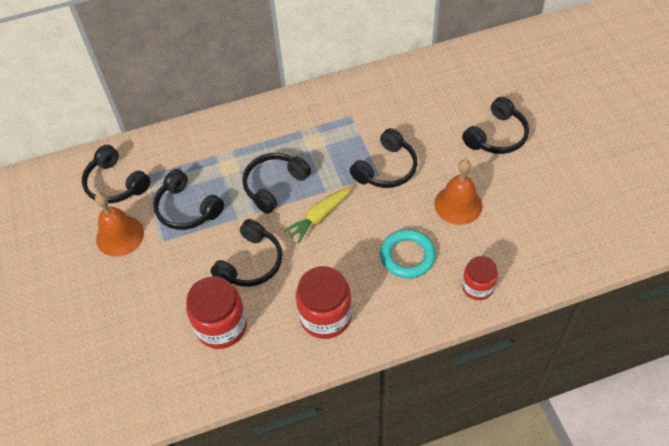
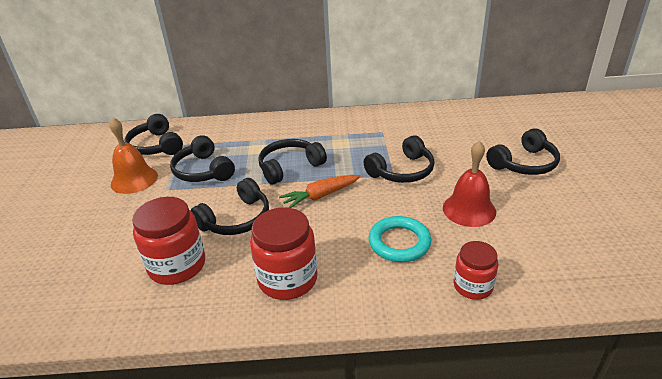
camera: 15 degrees right, 20 degrees down
(319, 217) = (320, 196): yellow carrot -> orange carrot
(458, 204) = (469, 209): orange bell -> red bell

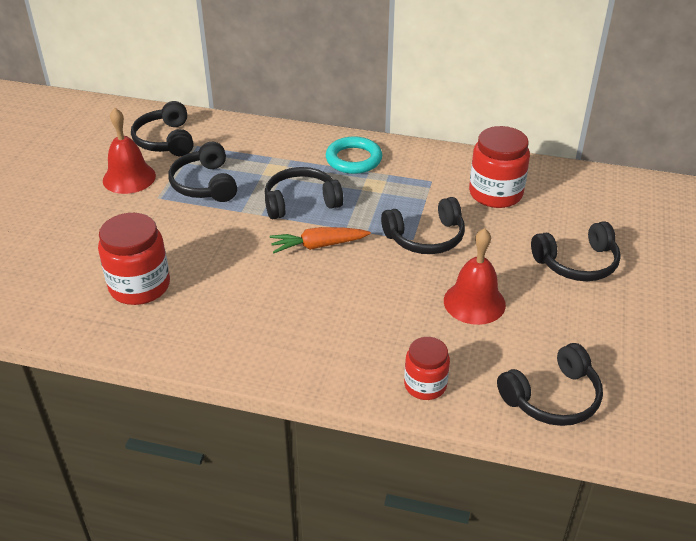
camera: 15 degrees right, 5 degrees up
(134, 179) = (129, 178): orange bell -> red bell
(236, 219) = (217, 251): black headphones -> black headphones (552, 398)
(287, 279) = (241, 328): red jar -> red jar (495, 193)
(399, 242) = (375, 320): turquoise ring -> turquoise ring (353, 159)

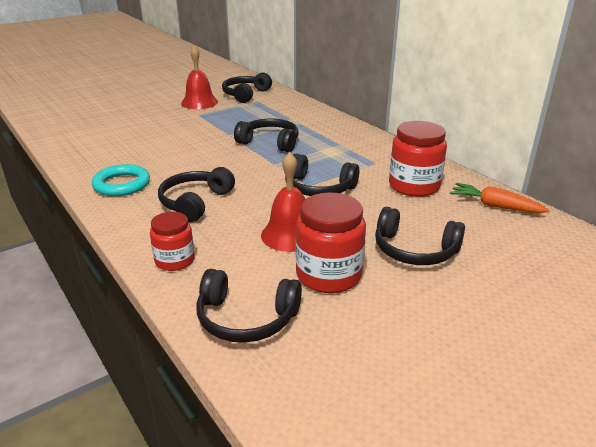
camera: 40 degrees right, 10 degrees down
(139, 286) = (120, 144): red jar -> red jar (328, 275)
(205, 184) = (231, 117): black headphones -> black headphones (195, 202)
(318, 245) = (242, 165): orange carrot -> orange carrot (494, 206)
(353, 159) = (339, 135): turquoise ring -> turquoise ring (122, 184)

